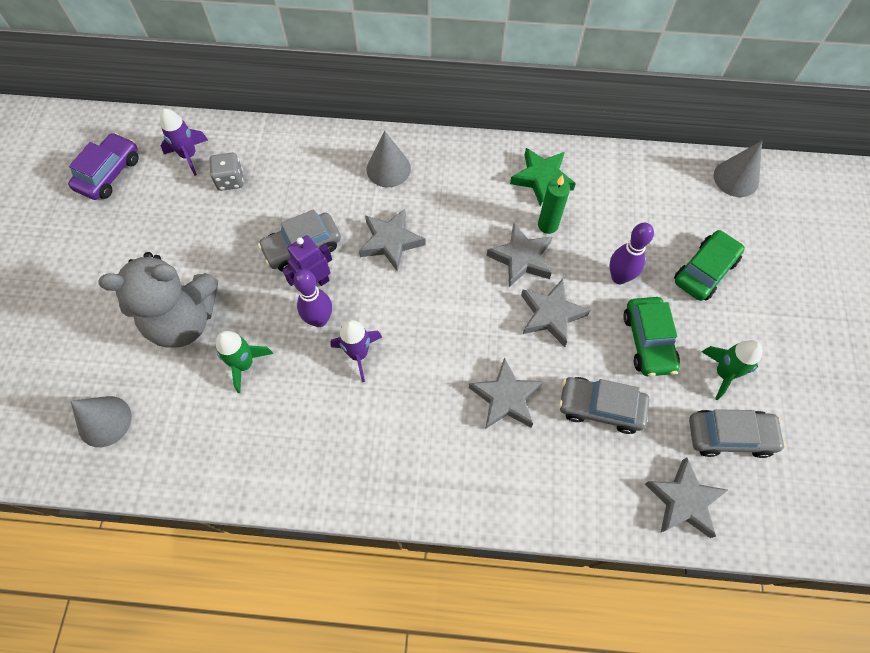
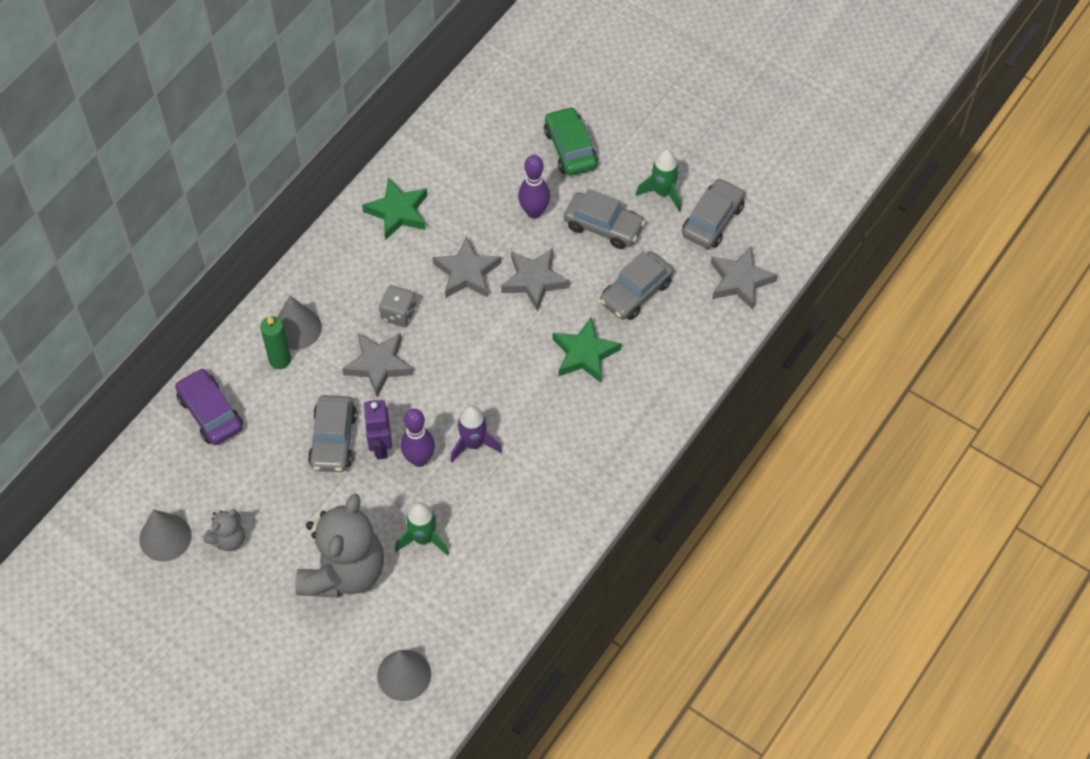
camera: 60 degrees left, 5 degrees down
(109, 173) = (120, 577): purple car -> purple car (210, 413)
(175, 224) = (228, 539): none -> grey teddy bear
(189, 156) = (152, 495): purple rocket -> none
(230, 180) = (210, 469): grey dice -> grey dice (398, 314)
(505, 398) = (584, 354): grey star -> green star
(548, 225) = (448, 234): green candle -> green candle (280, 360)
(648, 341) = (603, 226): green car -> grey car
(736, 178) = (502, 70): grey cone -> grey cone (165, 537)

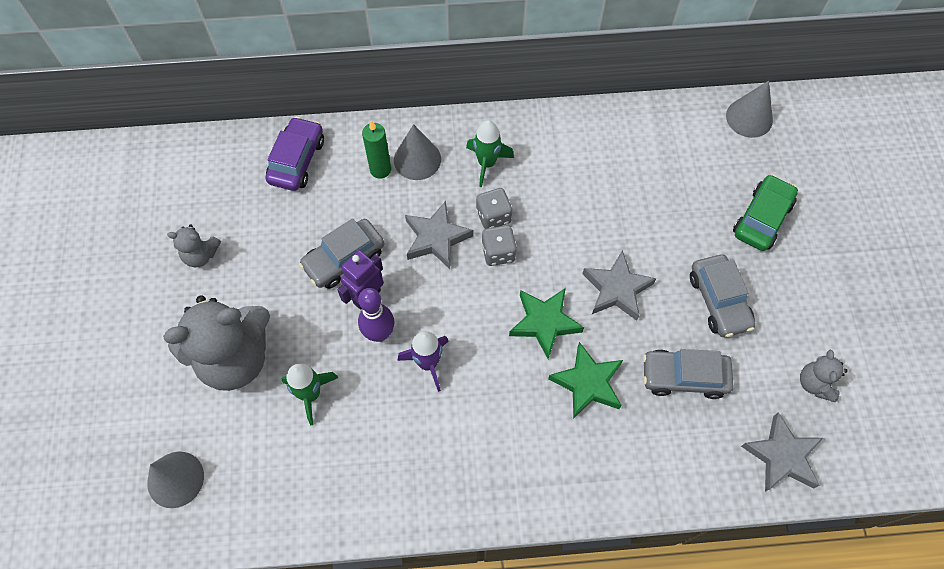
camera: 50 degrees right, 5 degrees up
(165, 537) = (170, 213): grey cone -> grey cone (749, 118)
(398, 212) = (580, 146): green star -> green star (544, 323)
(431, 333) = (498, 252): none -> grey dice
(467, 273) = (575, 235): grey star -> none
(534, 212) = (677, 239): purple bowling pin -> none
(663, 192) = (798, 321): green rocket -> green rocket (487, 163)
(712, 220) = (815, 383): grey car -> grey teddy bear

